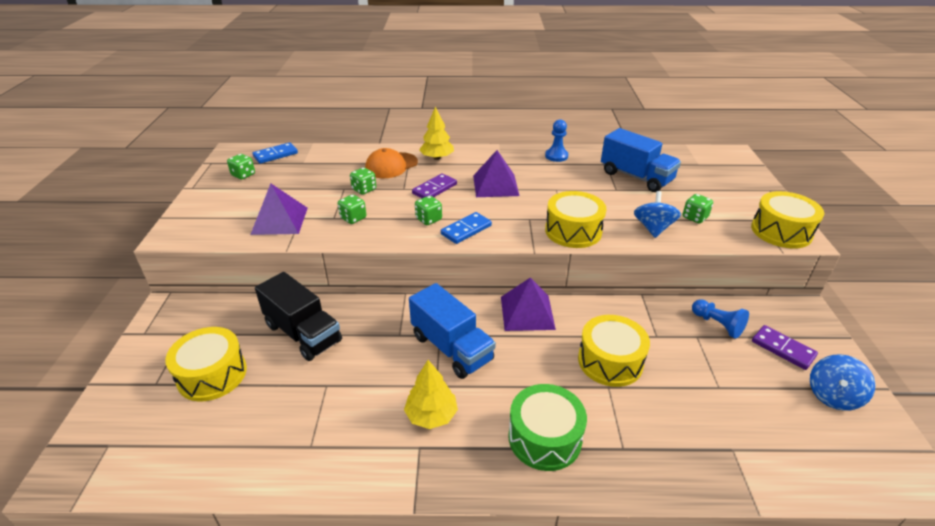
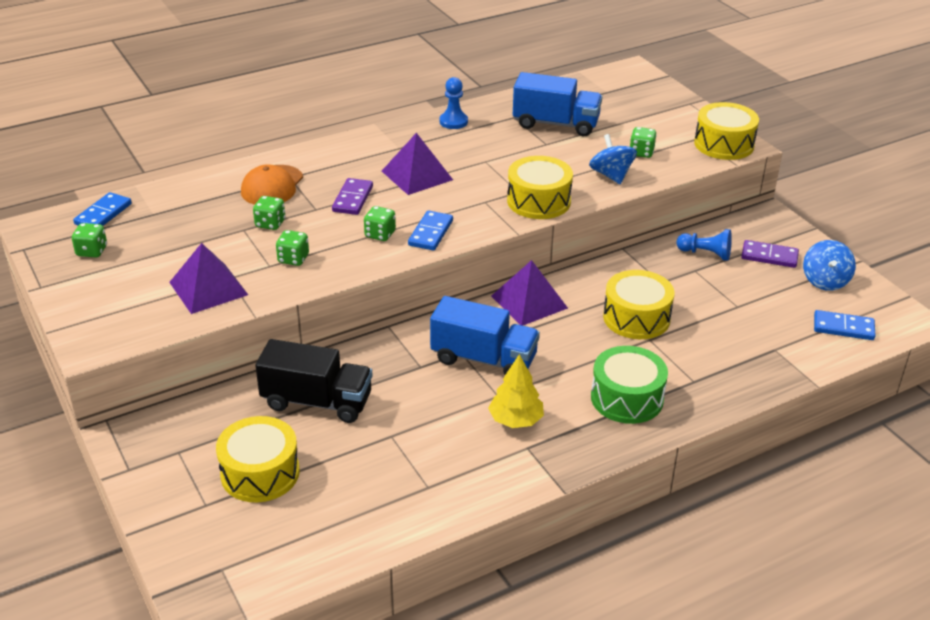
camera: 30 degrees left, 0 degrees up
(437, 158) = (318, 161): yellow tree -> none
(828, 457) = (843, 328): none -> blue domino

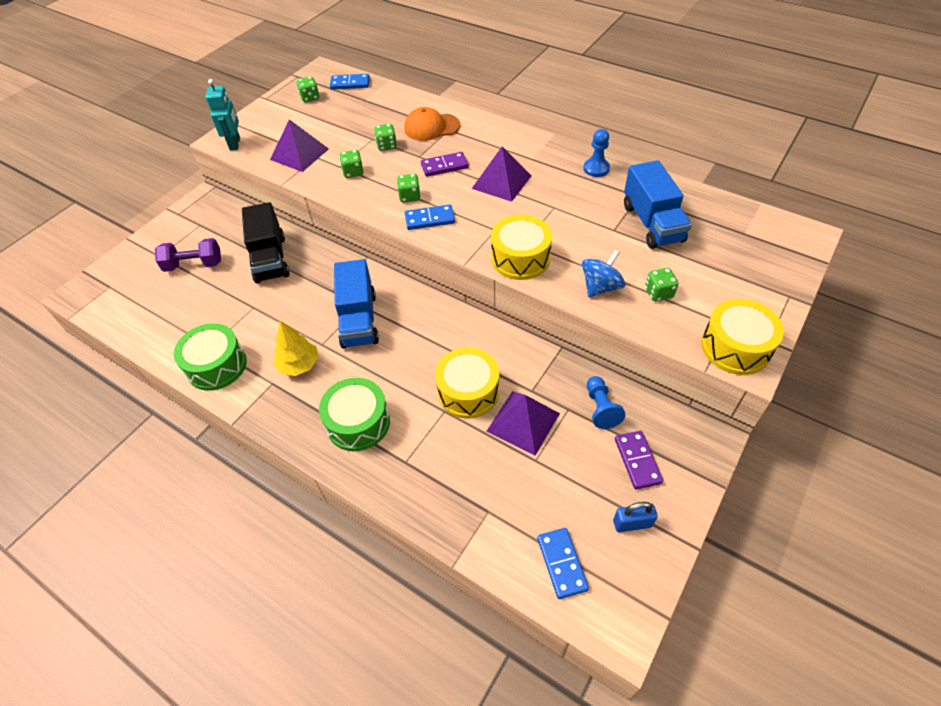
camera: 65 degrees right, 15 degrees up
(118, 334) = (235, 144): none -> turquoise robot
(260, 473) = (194, 265): yellow drum -> purple dumbbell
(465, 487) = (216, 366): none -> green drum
(529, 302) = (444, 317): purple pyramid -> purple pyramid (523, 422)
(825, 281) = (632, 523): blue spinning top -> blue padlock

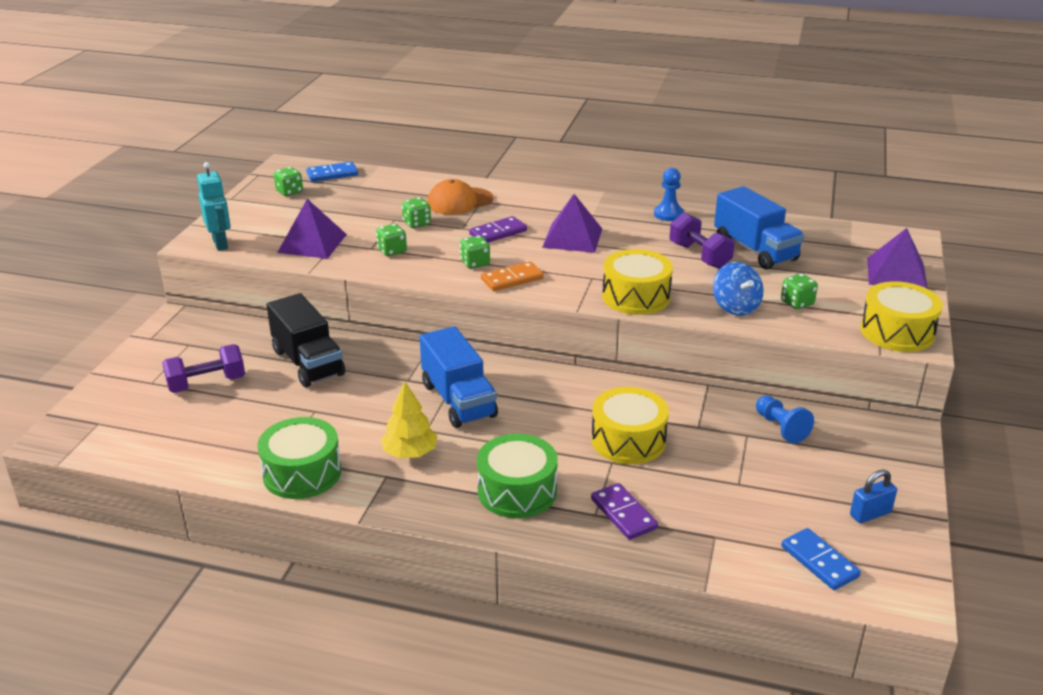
camera: 20 degrees left, 20 degrees down
(429, 219) = (512, 279): blue domino -> orange domino
(523, 422) = (706, 455): purple pyramid -> purple pyramid (896, 274)
(599, 221) = (699, 256): none -> purple dumbbell
(600, 287) = (735, 307): blue spinning top -> blue spinning top turned 135 degrees clockwise
(637, 461) = (844, 463): purple domino -> purple domino (623, 514)

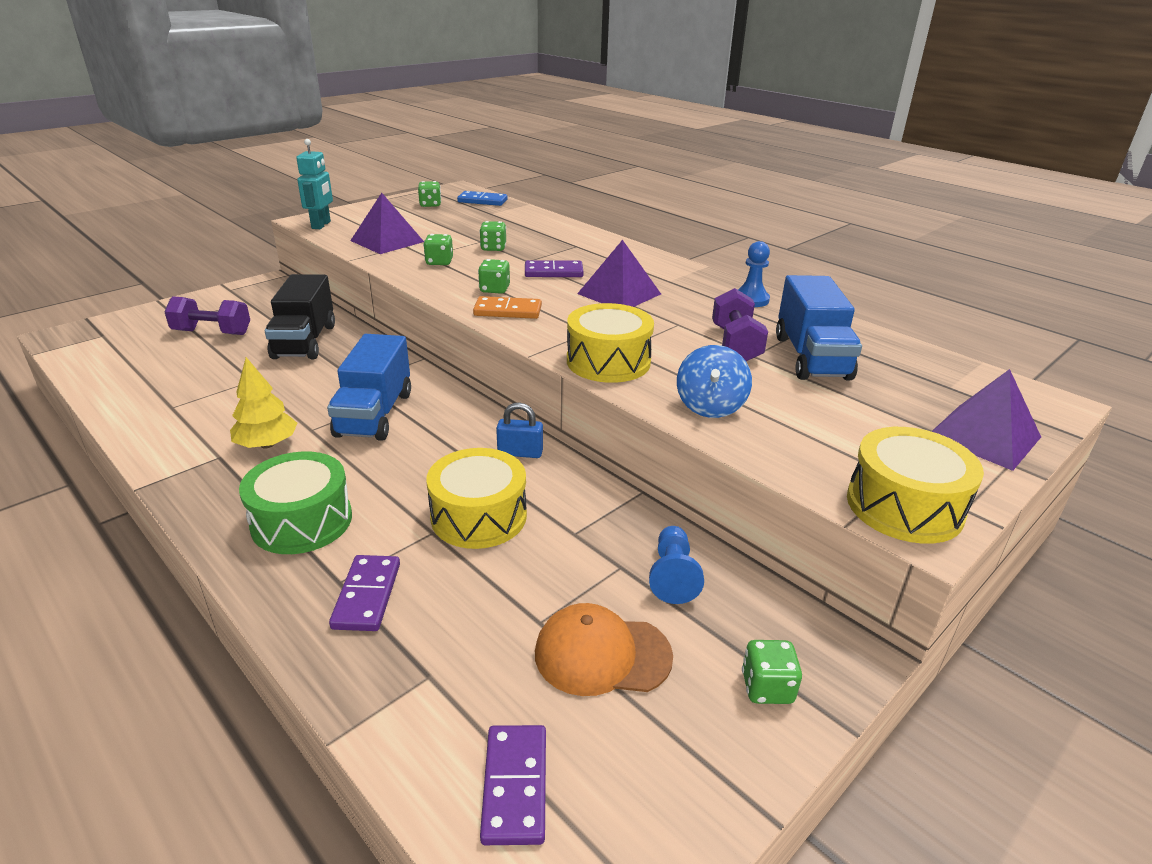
camera: 30 degrees right, 0 degrees up
(302, 473) = (163, 426): green drum -> none
(460, 201) = (556, 241): orange cap -> orange cap (602, 654)
(797, 303) = (796, 426): green dice -> green dice (767, 688)
(819, 562) = (514, 786): blue domino -> purple domino
(870, 514) = (667, 752): blue padlock -> blue padlock (520, 453)

